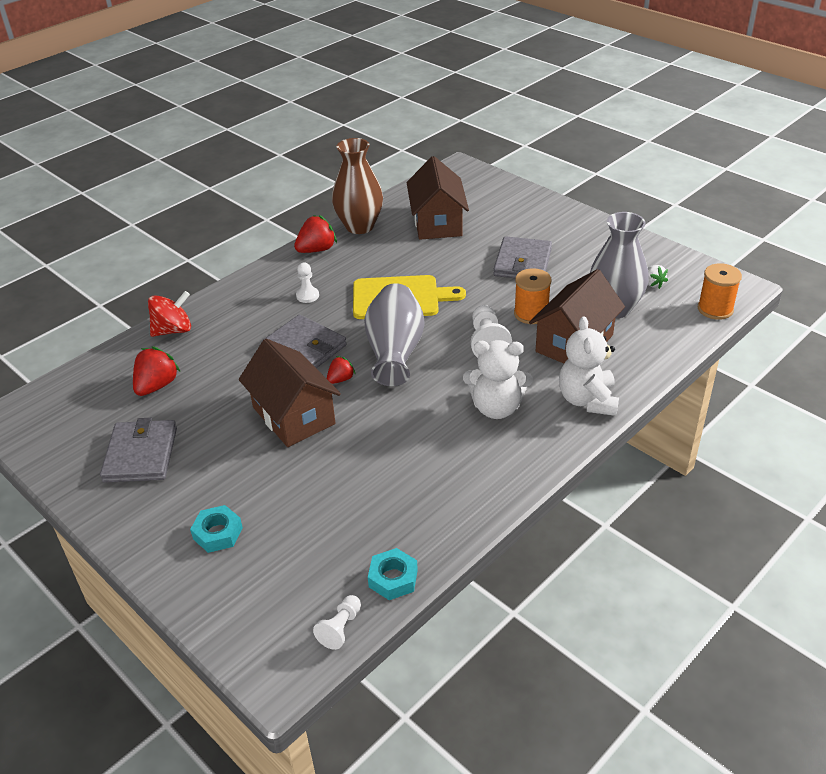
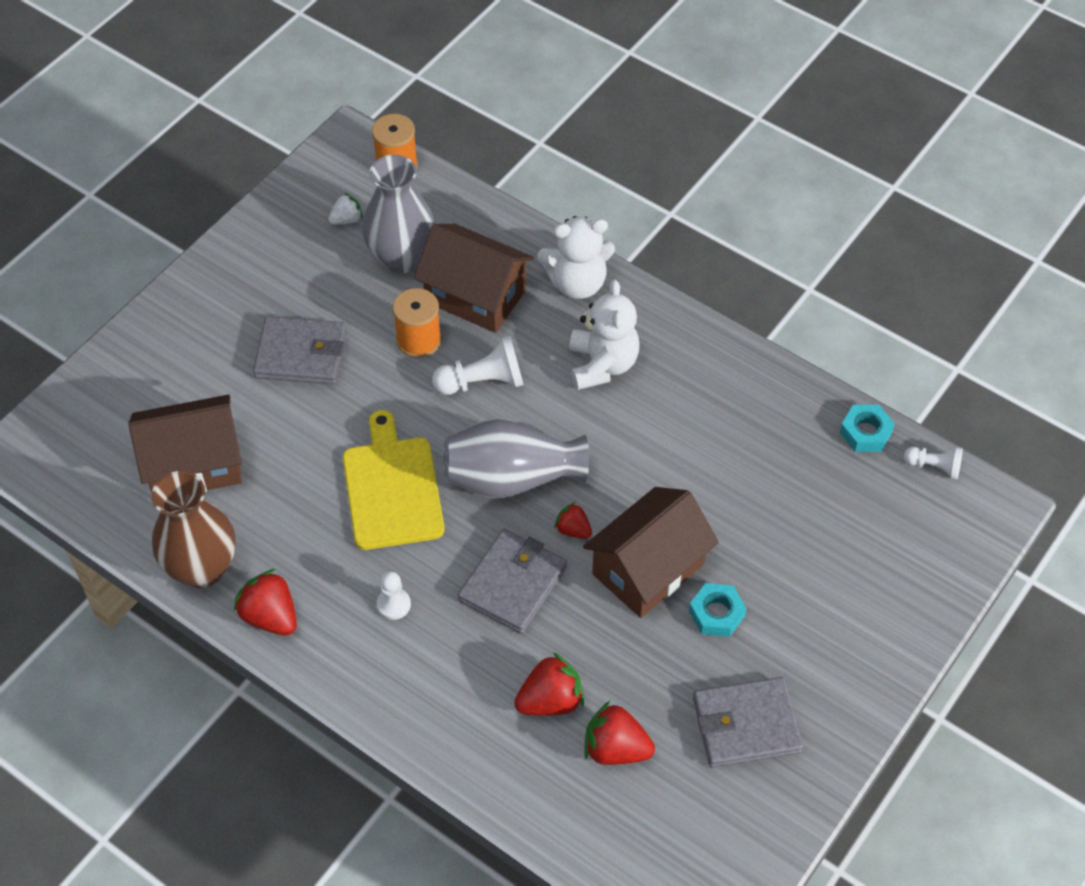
camera: 100 degrees left, 15 degrees up
(173, 330) = (491, 767): red spinning top -> none
(207, 358) = (550, 700): none -> red strawberry
(217, 533) = (847, 604): turquoise nut -> turquoise nut (716, 614)

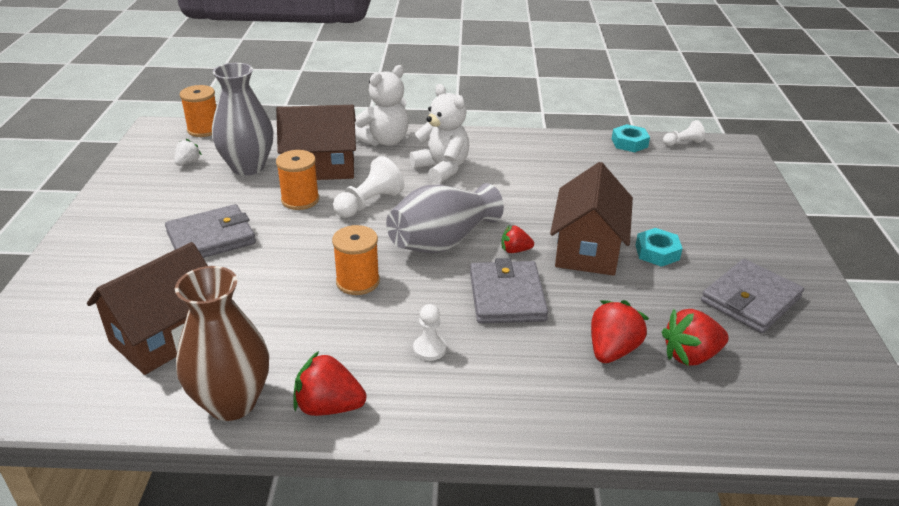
camera: 35 degrees left, 20 degrees down
(392, 488) = (358, 281): yellow cutting board -> orange spool

